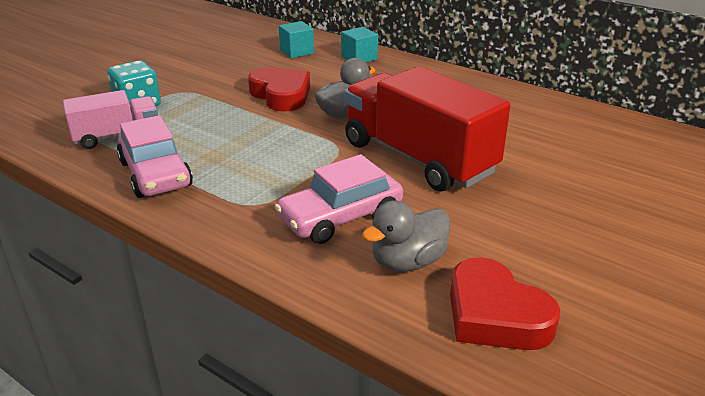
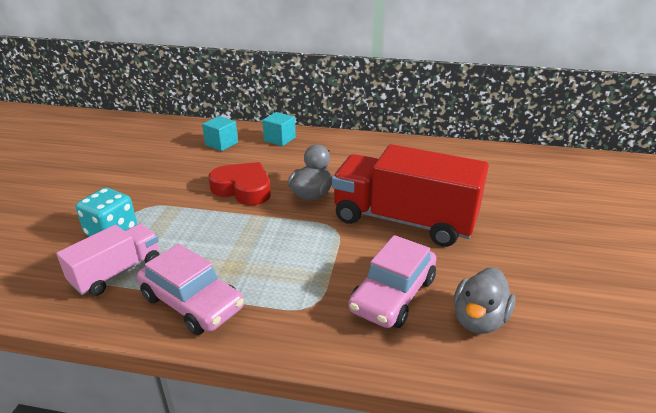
camera: 25 degrees left, 0 degrees up
(495, 315) = (578, 345): red heart -> none

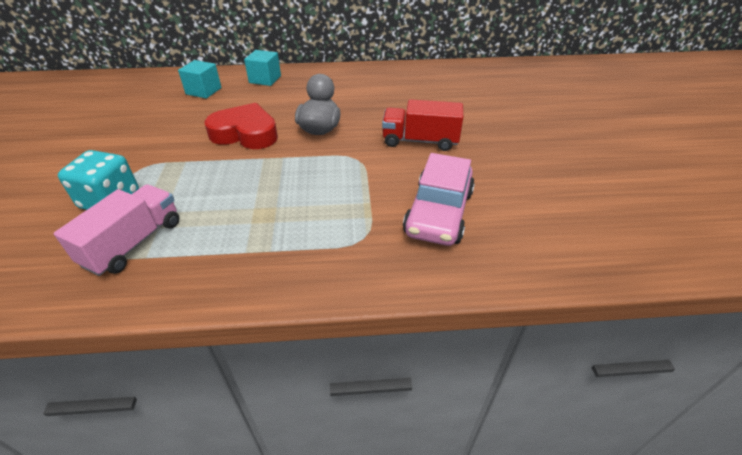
camera: 15 degrees left, 10 degrees up
(192, 302) = (234, 259): pink car -> none
(403, 220) = (420, 141): red truck -> red truck, size x0.55
(479, 320) = (526, 221): grey duck -> none

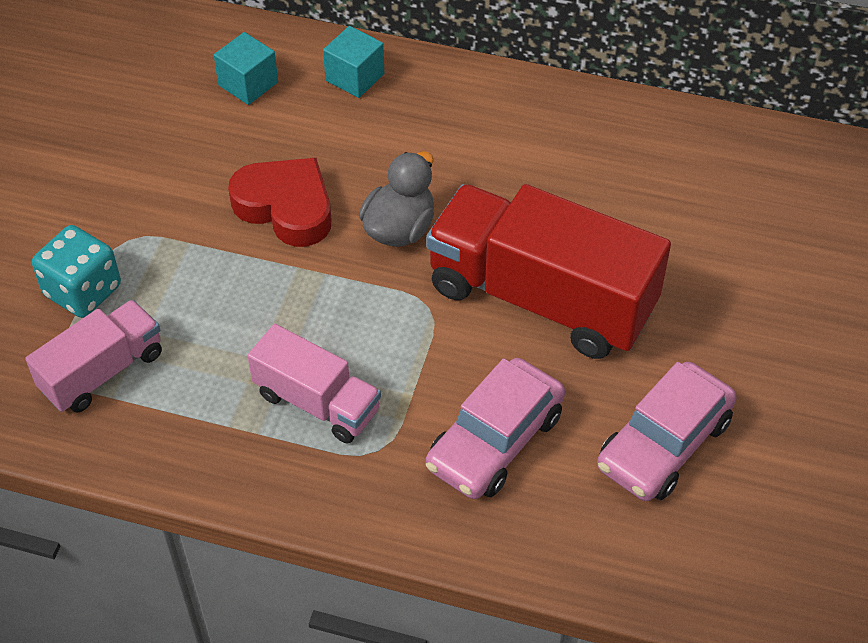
camera: 20 degrees right, 10 degrees up
(307, 222) = (317, 402): none -> pink truck
(420, 141) = (541, 298): red truck -> red truck, size x1.83
(540, 189) = (664, 444): none -> pink car

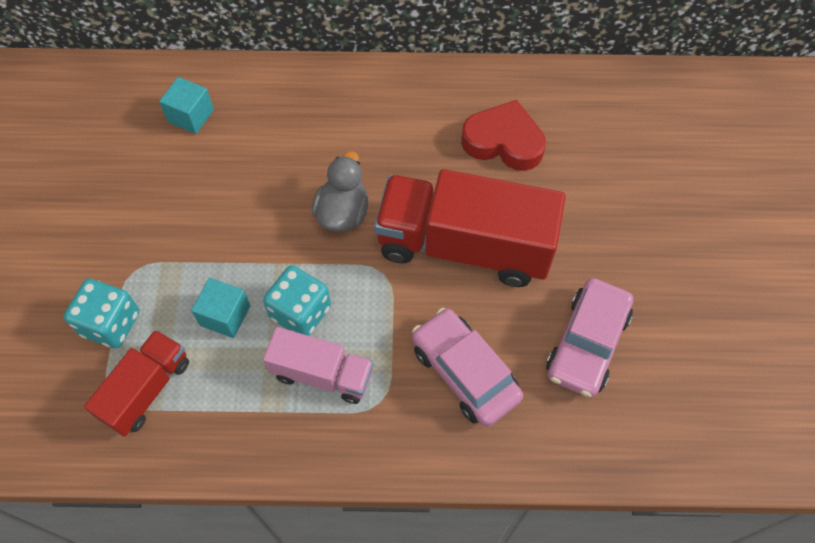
camera: 15 degrees left, 10 degrees up
(102, 371) = (147, 390): pink truck -> red truck
(286, 207) = (250, 214): red heart -> red heart (503, 142)
(312, 328) = (300, 312): none -> turquoise dice
(355, 77) = (272, 93): turquoise cube -> turquoise cube (225, 315)
(495, 441) = (464, 372): pink car -> pink car turned 120 degrees clockwise

